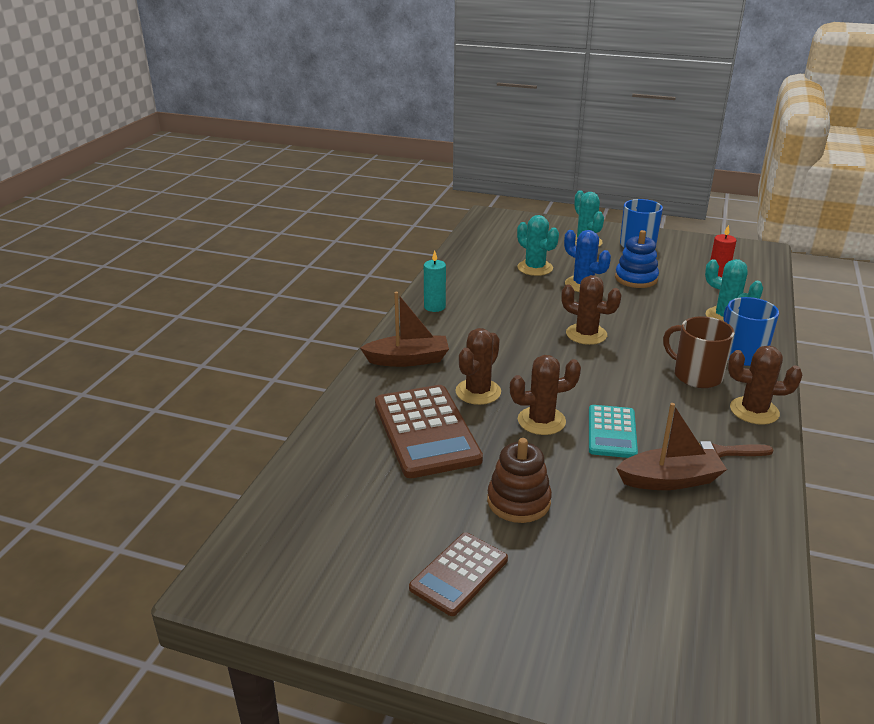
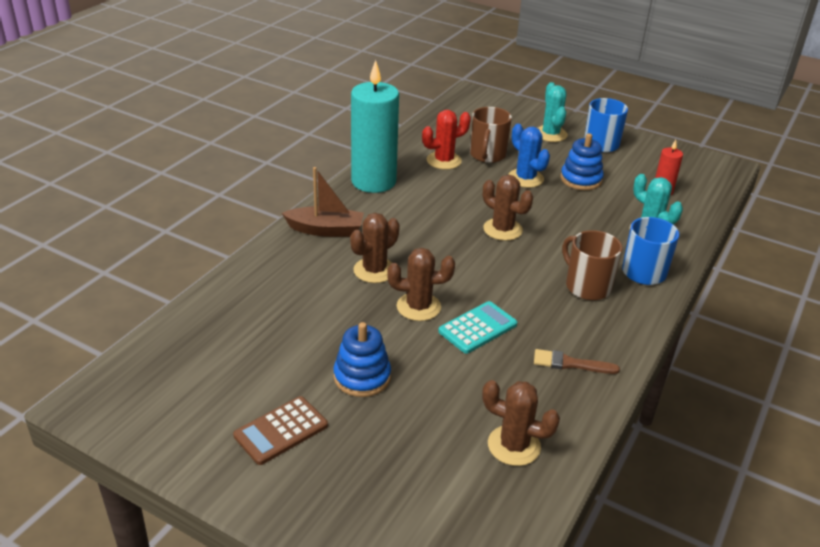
camera: 10 degrees right, 5 degrees up
(426, 431) = (311, 300): brown calculator -> none
(434, 307) = (373, 181): turquoise candle -> turquoise candle, size x2.18
(495, 279) = (444, 161): none -> red cactus
(518, 501) = (362, 377): brown stacking toy -> blue stacking toy
(535, 268) = (487, 155): turquoise cactus -> brown mug
(612, 432) = (477, 328): turquoise calculator -> turquoise calculator turned 150 degrees counterclockwise
(670, 480) = (508, 381): brown boat -> none
(754, 411) = (624, 329): brown cactus -> brown cactus (514, 446)

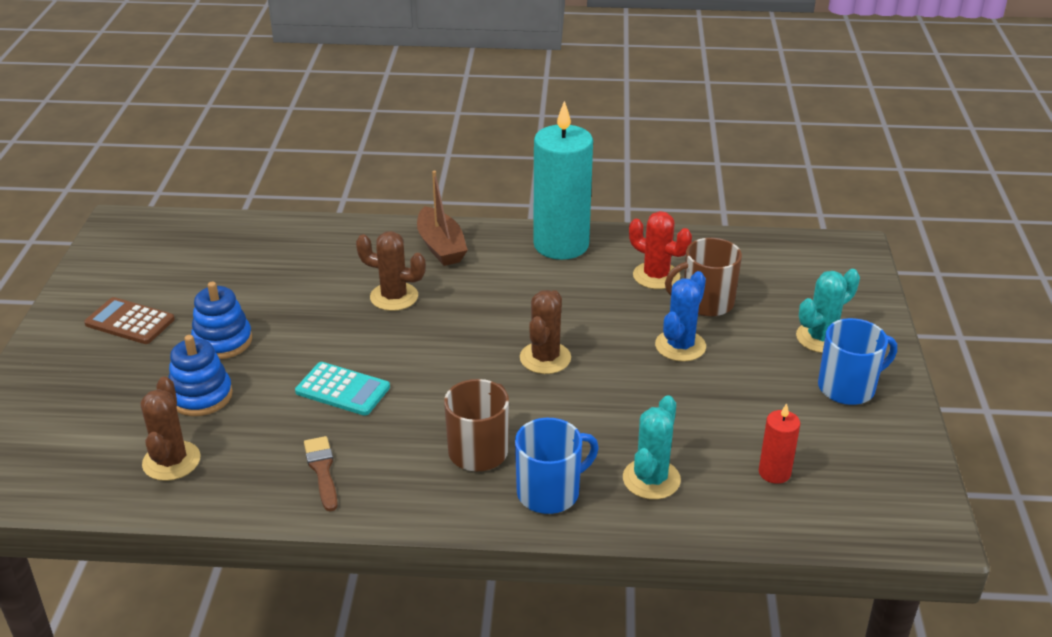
camera: 65 degrees right, 0 degrees up
(418, 307) = (352, 342): brown cactus -> none
(581, 179) = (726, 391): blue stacking toy -> blue stacking toy (201, 396)

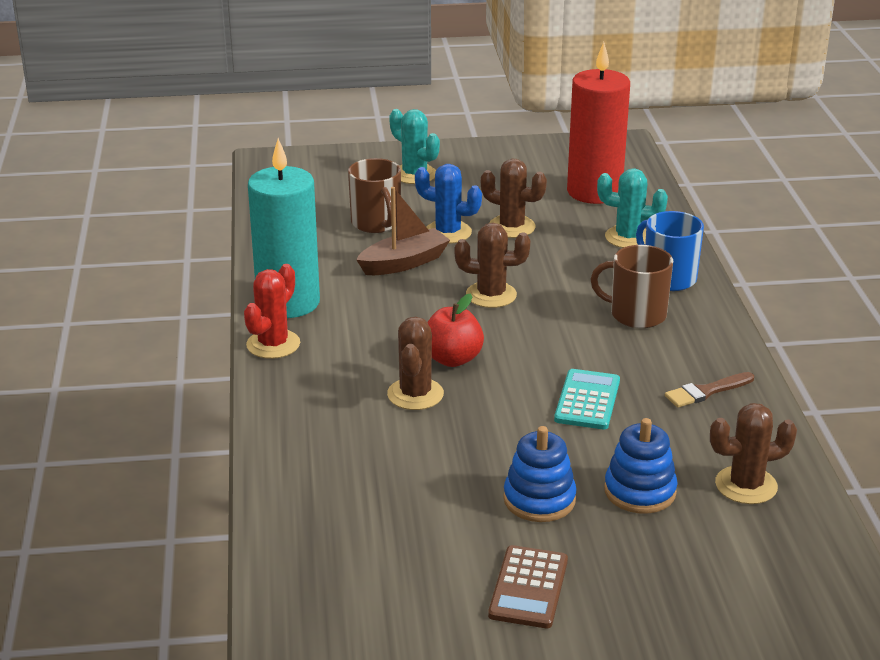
camera: 100 degrees left, 5 degrees down
(440, 322) = (452, 359): none -> red apple
(441, 247) = (305, 377): brown boat -> brown boat (404, 263)
(656, 276) = (337, 248): red cactus -> red cactus (273, 344)
(688, 392) = (512, 227): none -> brown cactus
(774, 472) = (594, 192): red candle -> red candle, size x2.18
(848, 387) = (478, 165): blue mug -> none

